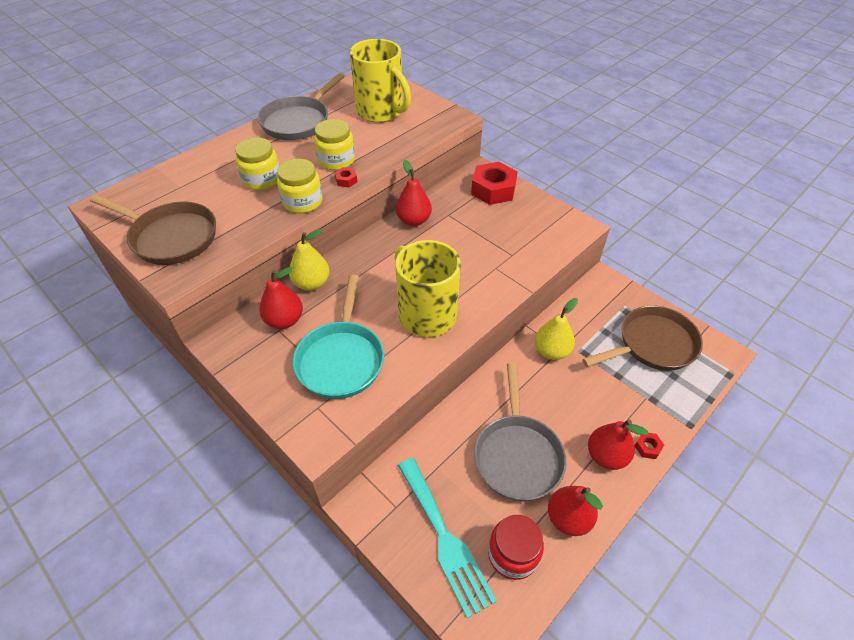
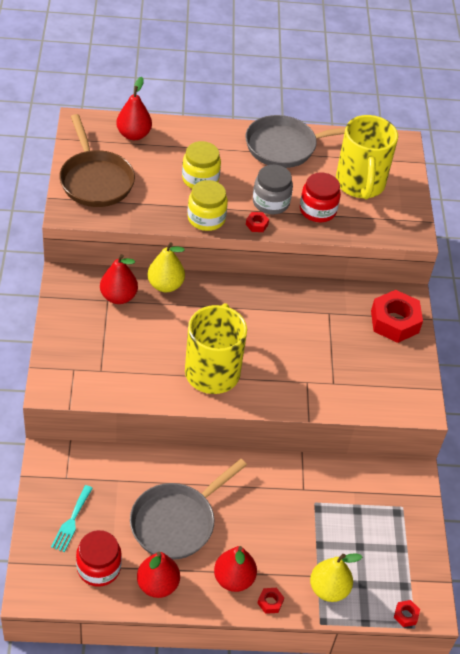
camera: 40 degrees right, 0 degrees up
(336, 160) = (271, 202): yellow jar -> grey jar
(341, 359) = (122, 352): turquoise pan -> none
(375, 144) = (317, 210): none -> red jar
(413, 220) = (296, 296): red pear -> red pear (133, 135)
(444, 538) = (71, 521): turquoise fork -> turquoise fork, size x0.54
(551, 351) = (294, 484): yellow pear -> yellow pear (328, 589)
(652, 344) = (380, 551): brown pan -> none
(720, 370) = (406, 615): none -> red nut

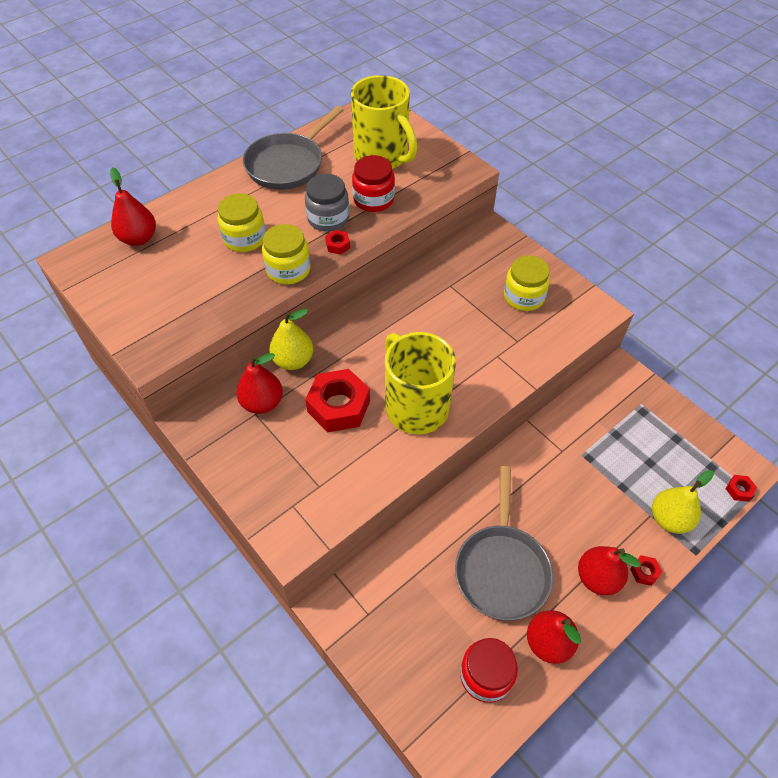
camera: 35 degrees left, 5 degrees up
(71, 521) = (416, 652): turquoise fork -> none
(95, 180) = (145, 304): brown pan -> none
(375, 358) = (524, 297): none -> yellow jar
(394, 322) = (504, 256): red nut -> red nut (339, 406)

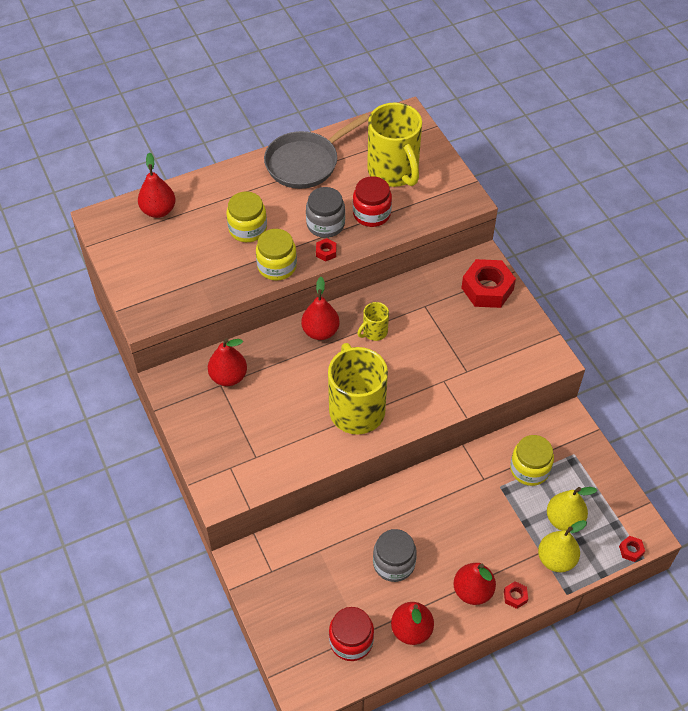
camera: 15 degrees right, 0 degrees up
(293, 360) = (264, 345): yellow pear -> yellow pear (564, 519)
(339, 406) = (291, 394): red nut -> red nut (487, 289)
(350, 333) = (320, 331): none -> red pear
(407, 322) = (374, 332): none -> yellow mug
(501, 568) = (394, 563): grey pan -> grey jar
(524, 297) = (488, 331): yellow jar -> yellow jar (529, 469)

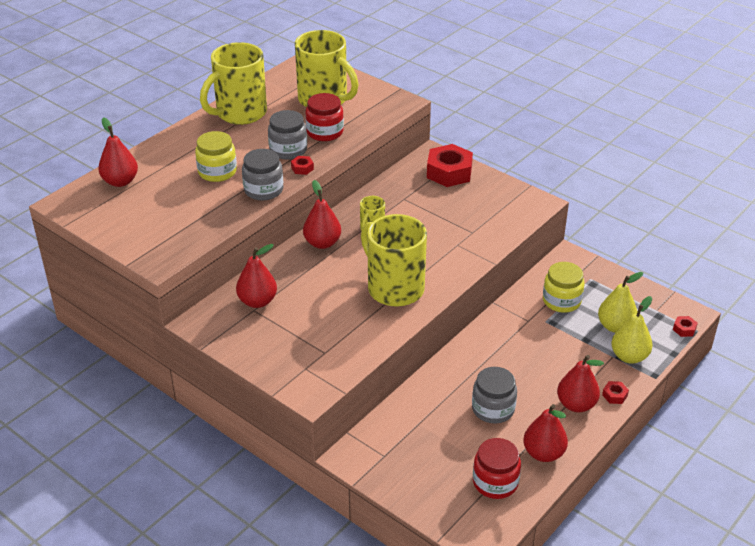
camera: 25 degrees left, 15 degrees down
(277, 266) = (263, 190): yellow jar -> grey jar
(306, 162) = (240, 113): grey pan -> yellow mug

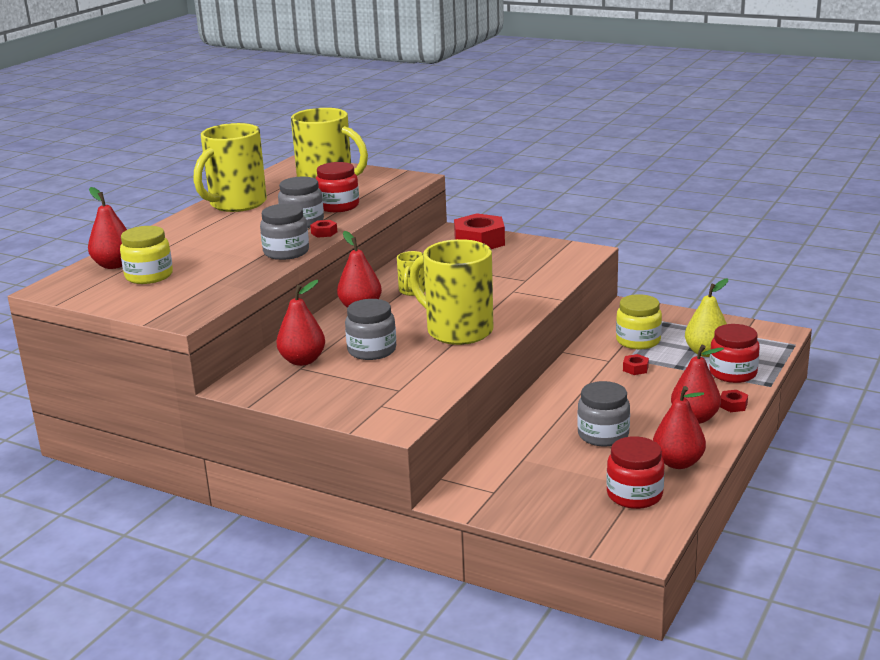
camera: 10 degrees left, 15 degrees down
(217, 172) = (227, 246): yellow jar -> yellow jar (149, 276)
(316, 299) = (372, 350): none -> grey jar
(629, 356) = (733, 373): yellow pear -> red jar
(684, 329) = (780, 345): red nut -> red nut (635, 368)

